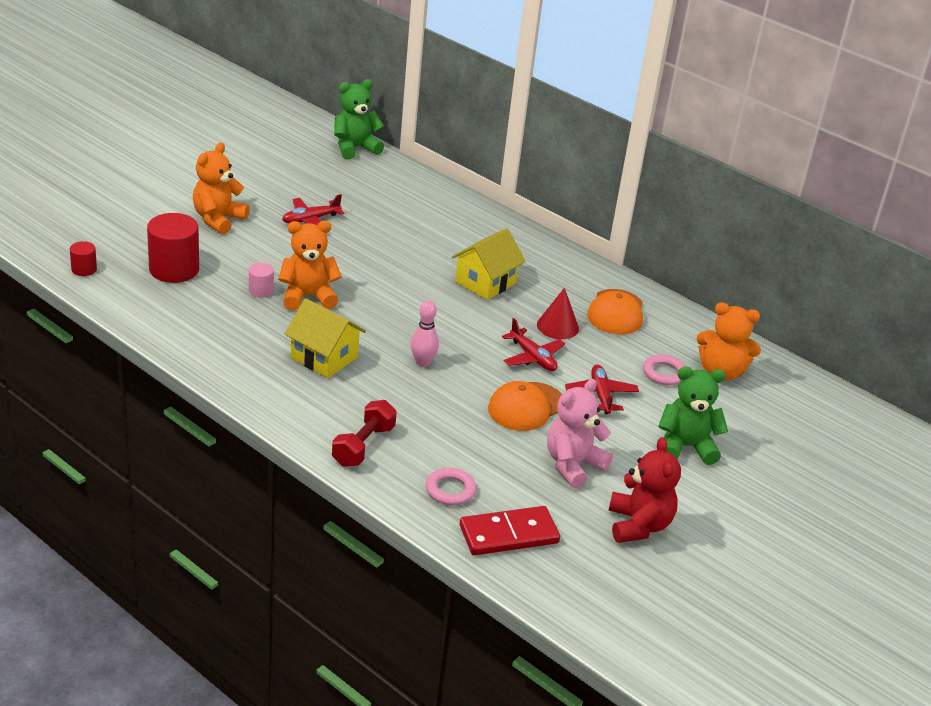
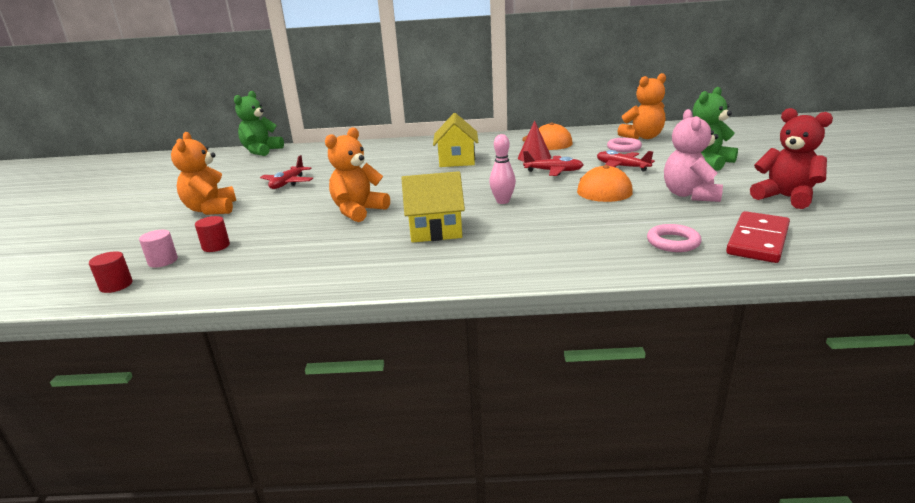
camera: 35 degrees left, 10 degrees down
(174, 269) = (216, 246): red cylinder -> red cylinder, size x0.50
(261, 290) = (316, 224): pink cylinder -> pink cylinder (163, 261)
(363, 446) = (569, 255): red dumbbell -> none

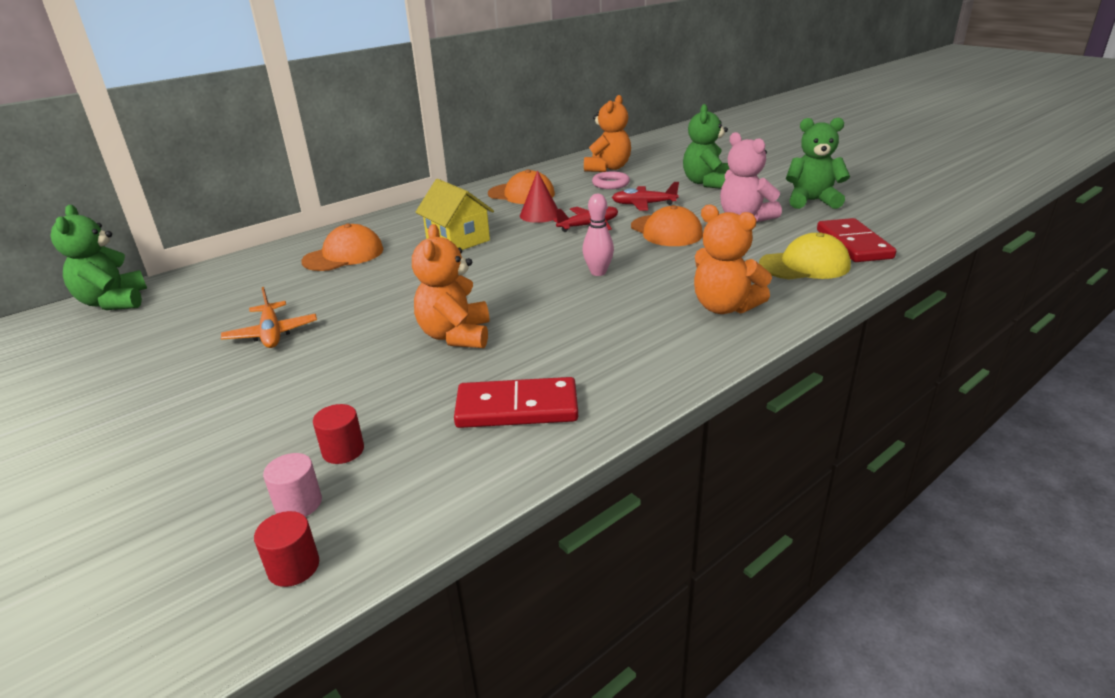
camera: 40 degrees left, 5 degrees up
(211, 209) = (218, 409): orange teddy bear -> orange teddy bear (724, 307)
(288, 183) = (272, 334): red plane -> orange plane
(315, 258) = (517, 408): none -> red domino
(385, 154) = (344, 255): none -> orange cap
(435, 230) = (589, 326): yellow house -> none
(673, 242) = (804, 265): pink ring -> yellow cap
(785, 197) = (812, 201): red teddy bear -> green teddy bear

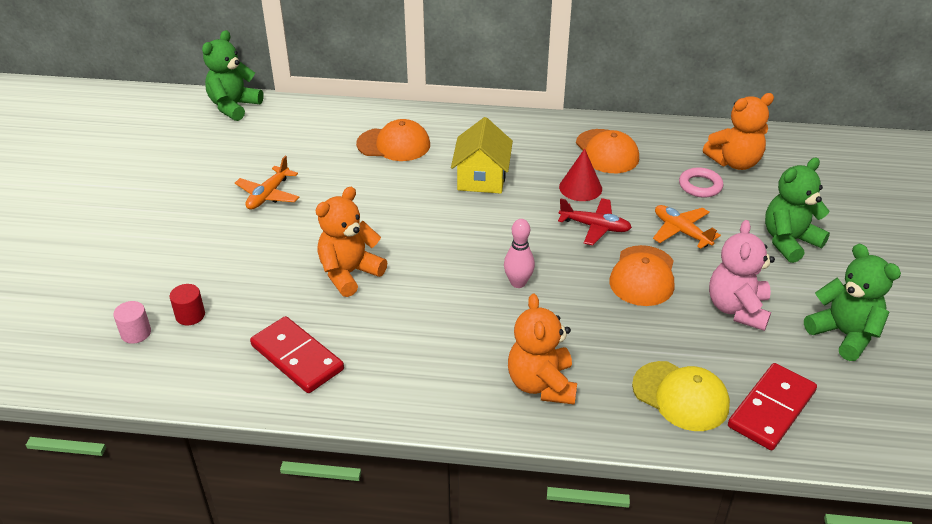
camera: 45 degrees right, 10 degrees up
(293, 567) = (93, 367): red cylinder -> none
(643, 204) = (681, 231): red plane -> orange plane

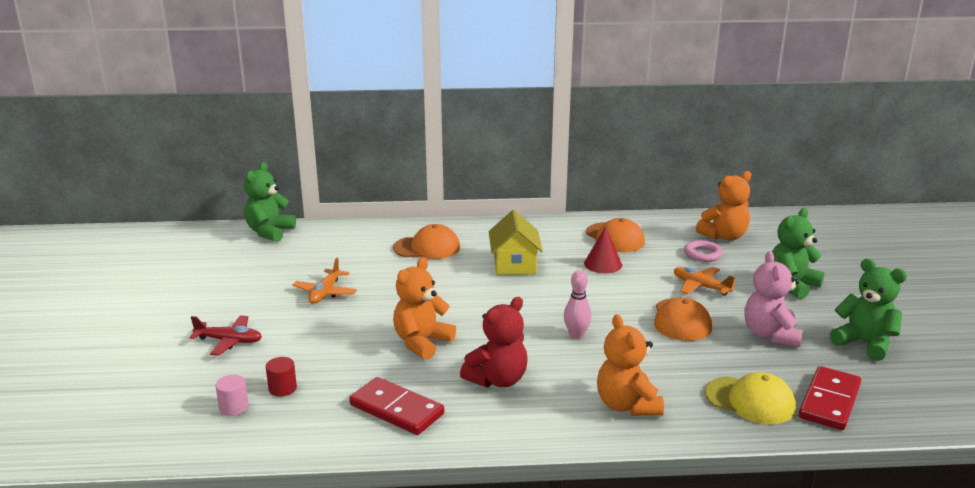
camera: 10 degrees left, 15 degrees down
(413, 332) = (497, 380): none -> red teddy bear
(595, 227) = (626, 290): red plane -> red plane (229, 341)

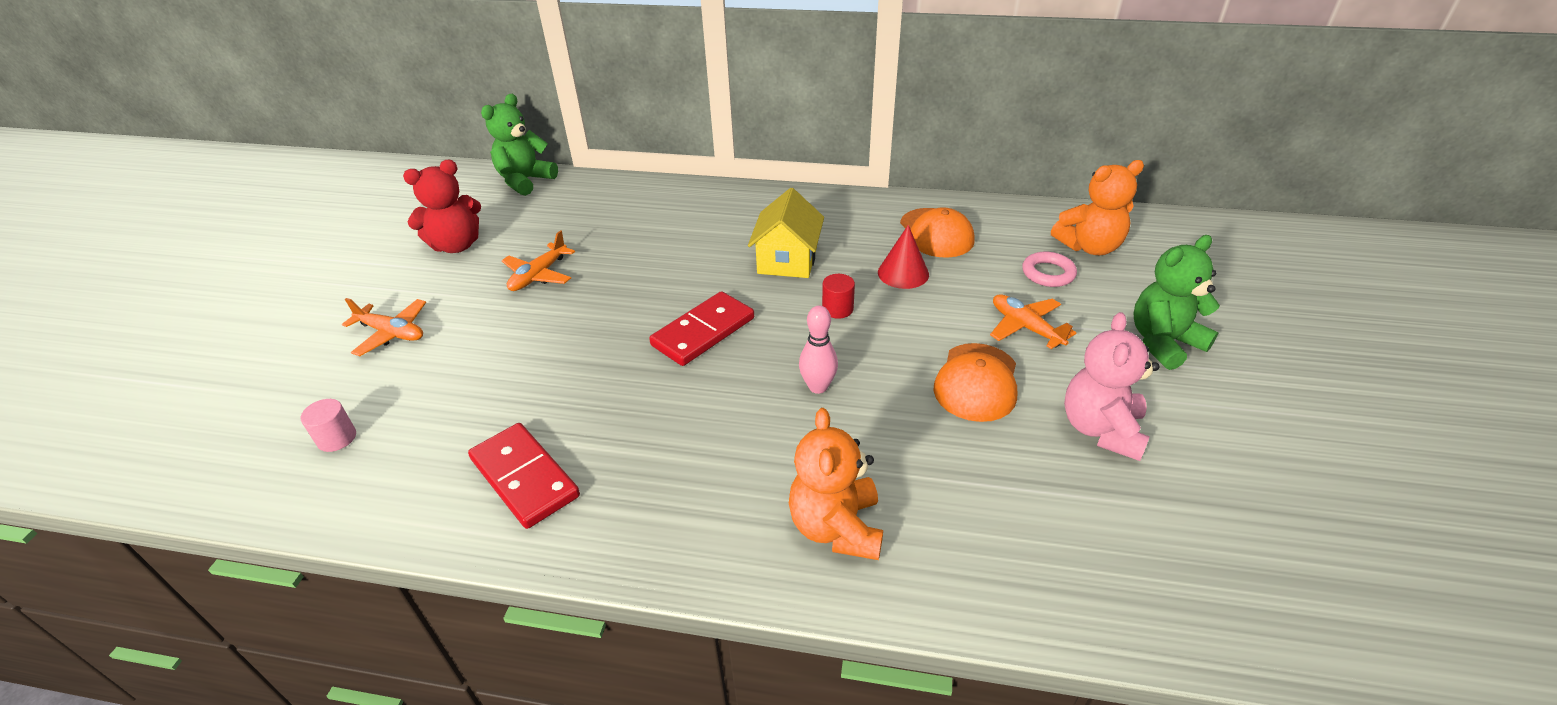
camera: 15 degrees right, 15 degrees up
(229, 341) = (392, 333): red plane -> orange plane
(282, 388) = (409, 417): red cylinder -> red cylinder (837, 309)
(422, 343) = (612, 370): orange teddy bear -> none
(427, 247) = (692, 222): orange cap -> none
(497, 380) = (678, 448): red teddy bear -> red teddy bear (456, 245)
(750, 400) = (1027, 552): yellow cap -> none
(829, 401) = (1157, 578): red domino -> red domino (703, 332)
(864, 343) = (1249, 469): green teddy bear -> none

